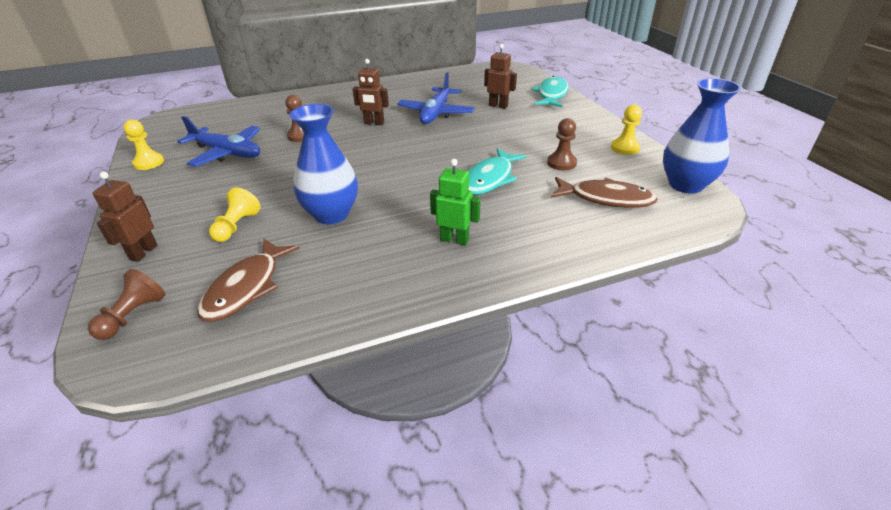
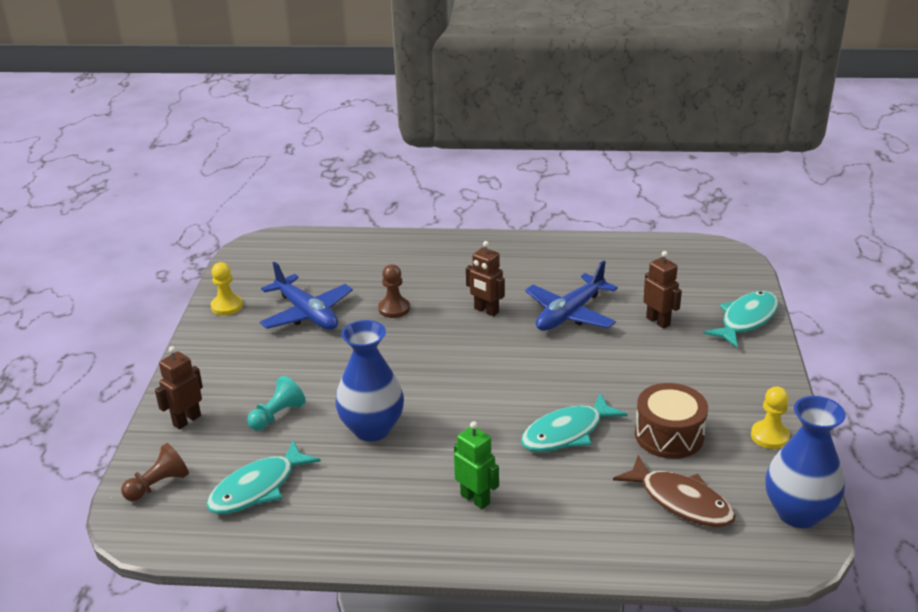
camera: 25 degrees right, 5 degrees down
(237, 226) = (277, 415): yellow pawn -> turquoise pawn
(246, 287) = (257, 488): brown fish -> turquoise fish
(561, 163) = (669, 435): brown pawn -> brown drum

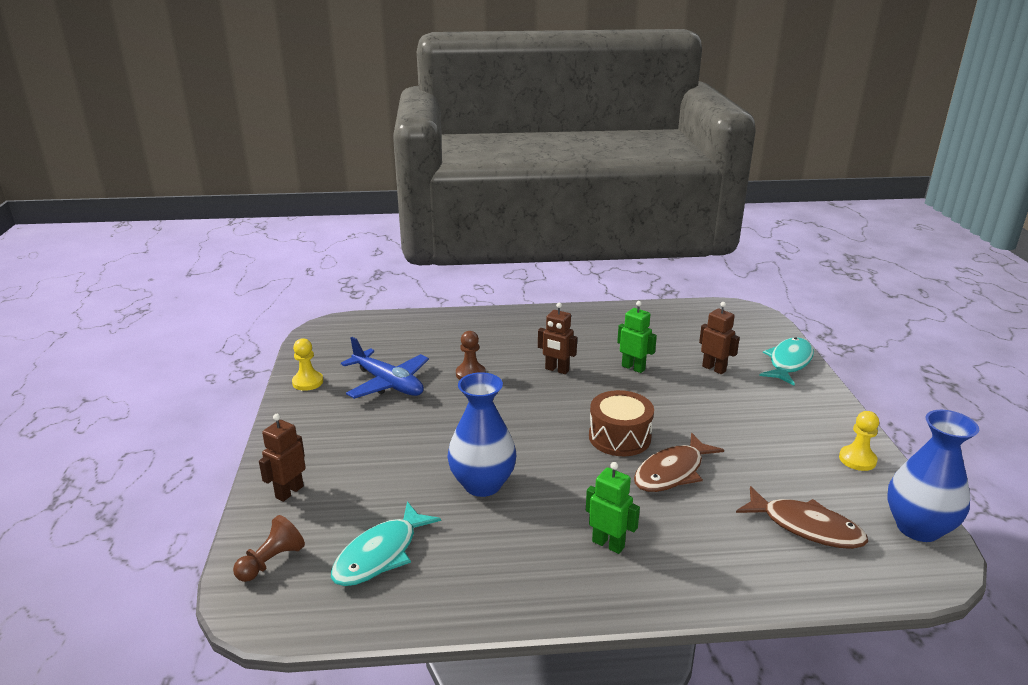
camera: 10 degrees left, 5 degrees down
(277, 415) = (383, 479): turquoise pawn -> none
(567, 433) = (672, 472): turquoise fish -> brown fish
(569, 314) = (633, 368): blue plane -> green robot
(669, 435) = (767, 466): brown drum -> brown drum (619, 437)

